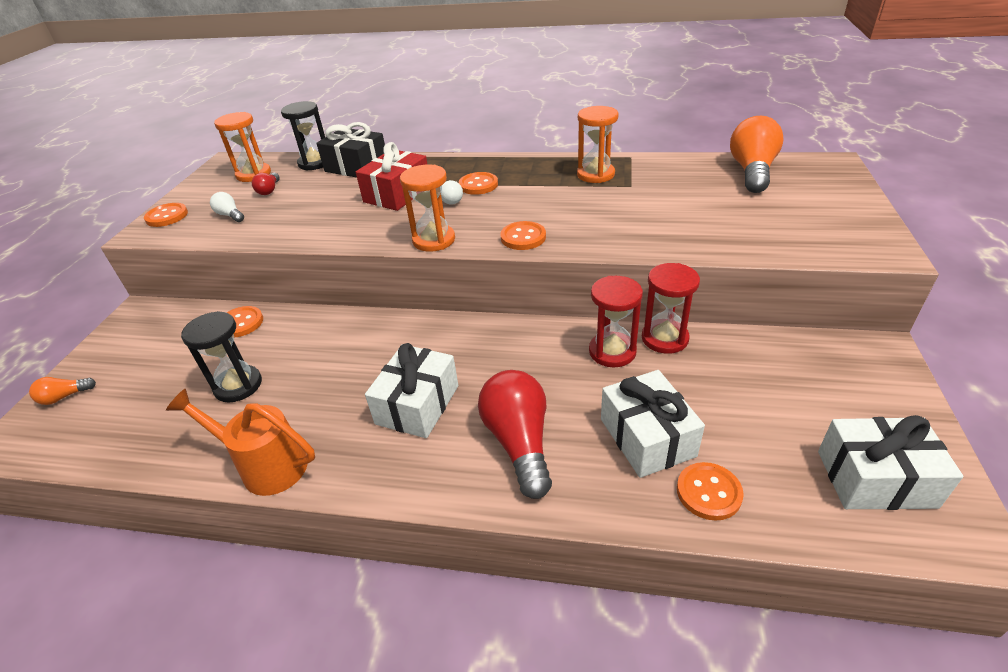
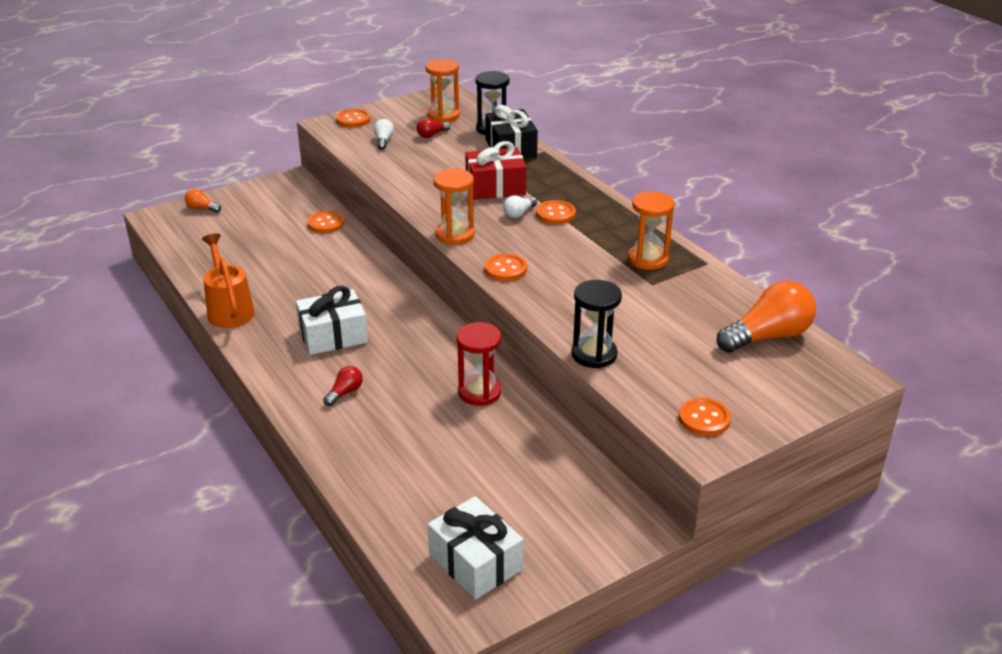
camera: 45 degrees right, 5 degrees down
(238, 385) = (274, 260): black hourglass -> black hourglass (594, 354)
(519, 442) = (345, 392): red light bulb -> red light bulb, size x0.47
(647, 437) = (406, 444): white gift -> none
(664, 338) = (525, 411): red hourglass -> none
(708, 492) = (383, 489): orange button -> orange button (704, 419)

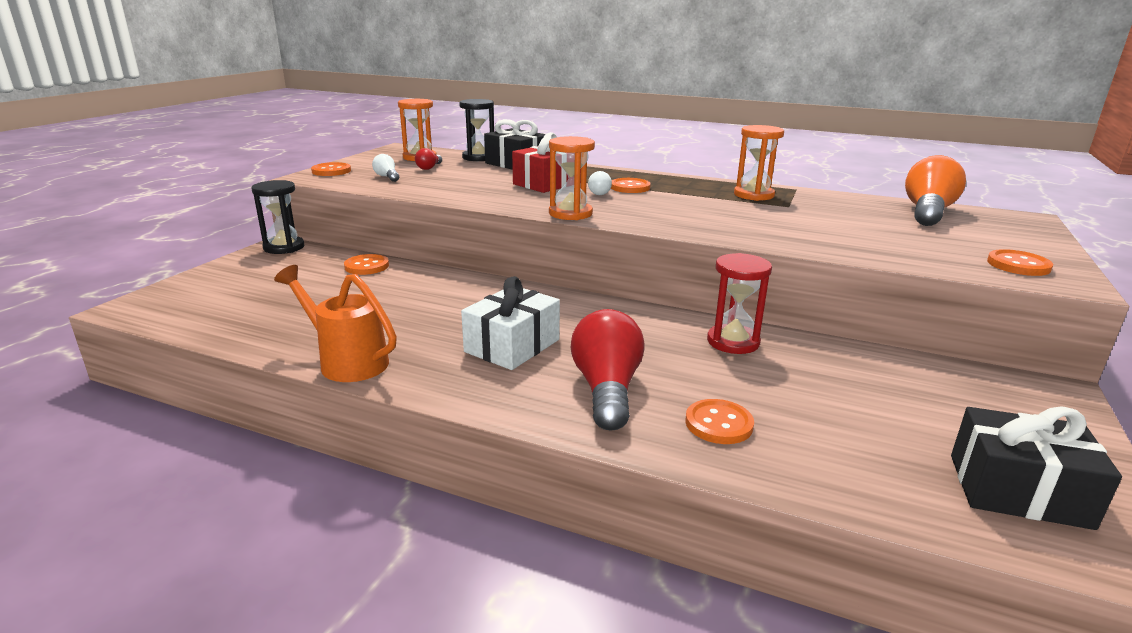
camera: 35 degrees left, 10 degrees down
(202, 208) = (189, 288): orange light bulb -> none
(345, 392) = (607, 389): red light bulb -> red light bulb, size x2.12
(475, 562) = (1018, 490): white gift -> black gift
(505, 269) = (661, 223): orange button -> orange button (718, 424)
(594, 354) = (851, 252): black hourglass -> black hourglass (284, 247)

